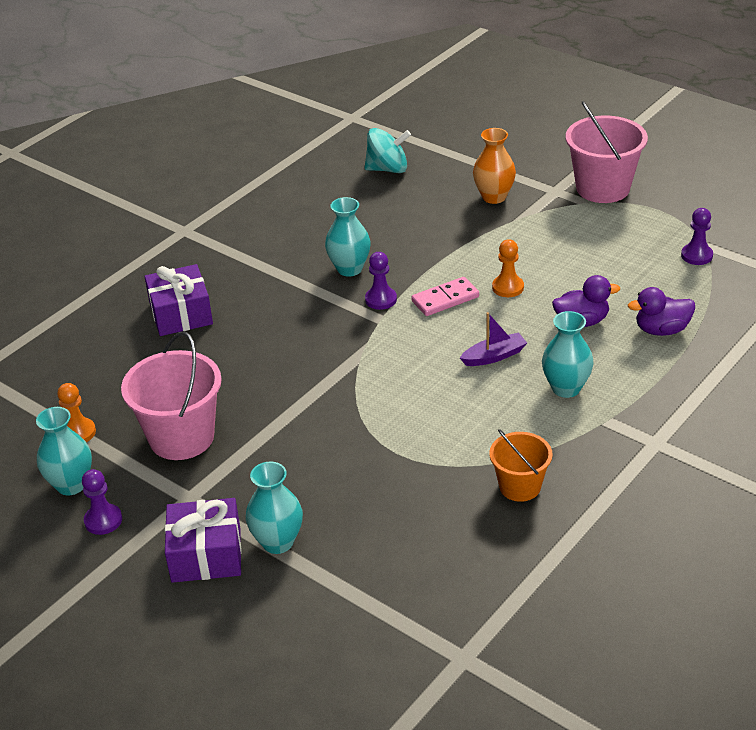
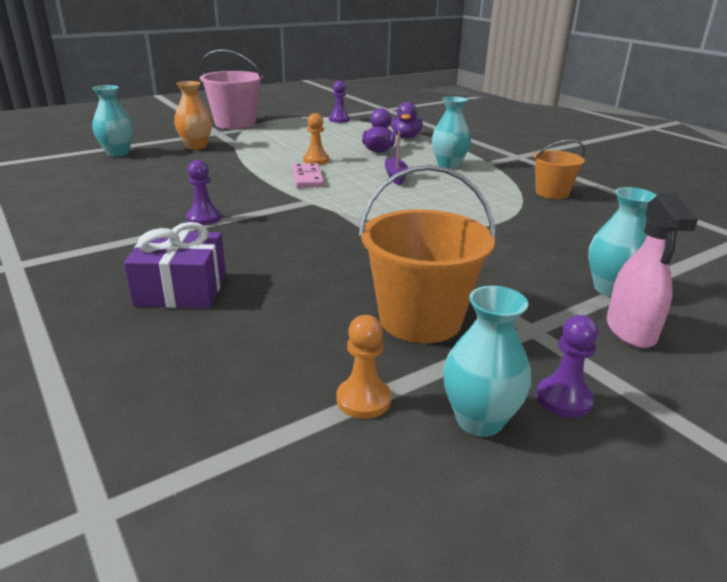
camera: 75 degrees left, 10 degrees down
(181, 437) = (420, 319): pink bucket -> orange bucket
(206, 554) = (630, 331): purple gift -> pink spray bottle
(349, 269) = (218, 201): turquoise vase -> turquoise vase (118, 153)
(381, 299) = (280, 197): purple pawn -> purple pawn (204, 218)
(388, 169) = (91, 167): turquoise spinning top -> none

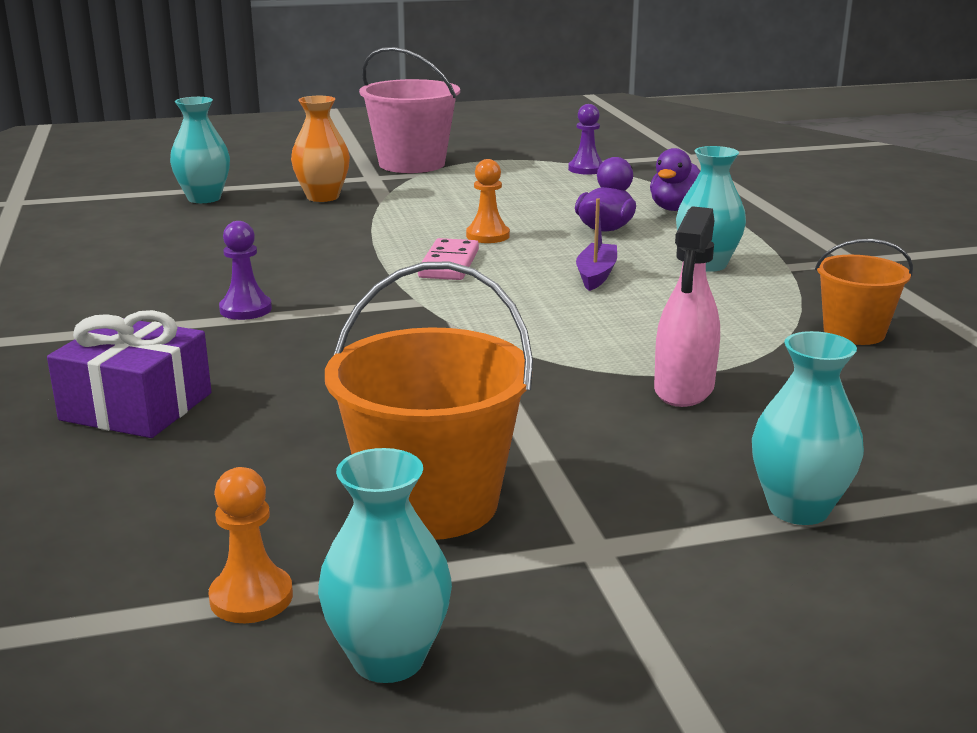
camera: 20 degrees right, 5 degrees down
(563, 399) = (545, 657): purple pawn -> none
(630, 331) = (764, 580): pink spray bottle -> pink spray bottle (684, 389)

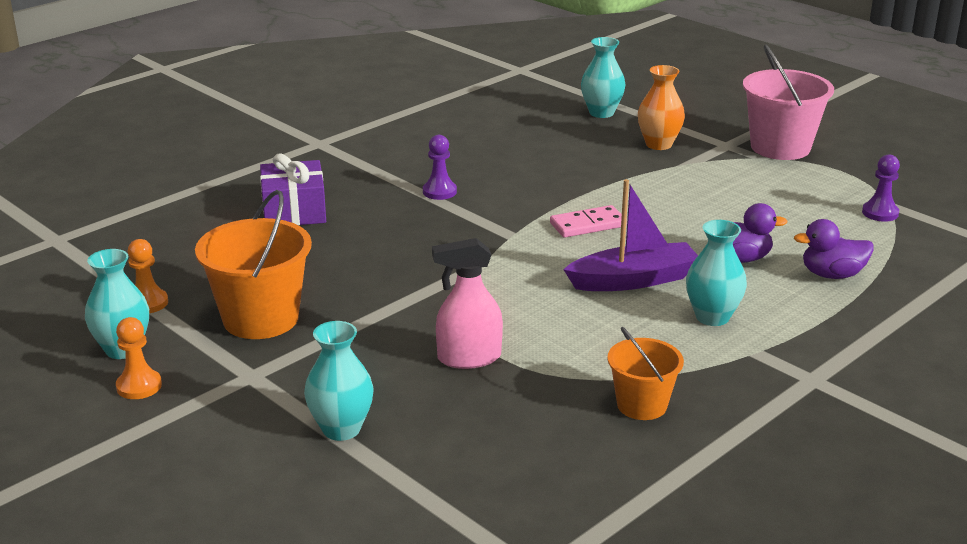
camera: 60 degrees right, 5 degrees up
(487, 236) = (660, 221): orange pawn -> orange pawn (139, 386)
(596, 275) = (633, 280): purple boat -> purple boat, size x1.69

